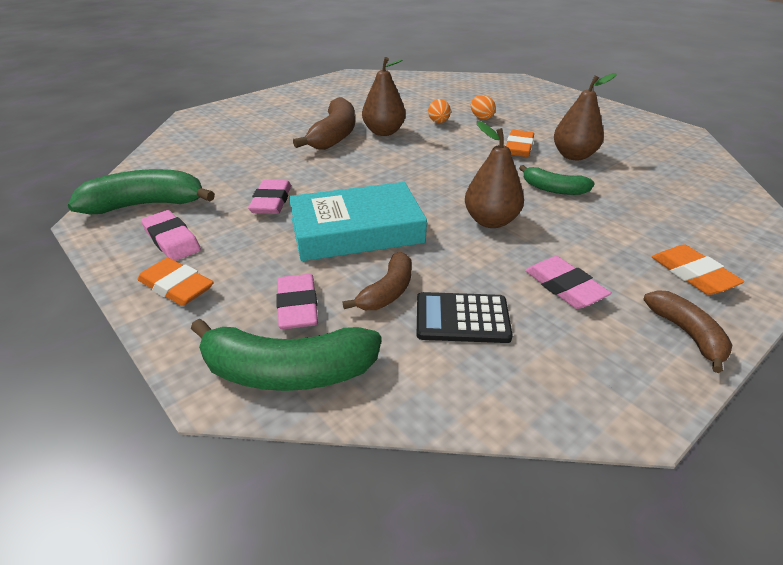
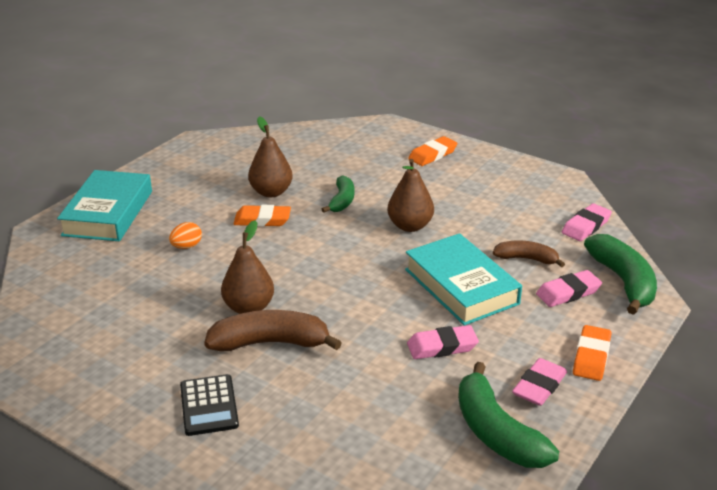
camera: 105 degrees left, 5 degrees down
(438, 122) = (207, 273): orange egg -> none
(462, 318) = (532, 228): black calculator -> black calculator (209, 405)
(539, 96) = (108, 213): none -> turquoise book
(564, 287) = (475, 195): pink eraser -> pink eraser (586, 226)
(686, 334) = (492, 161): brown banana -> none

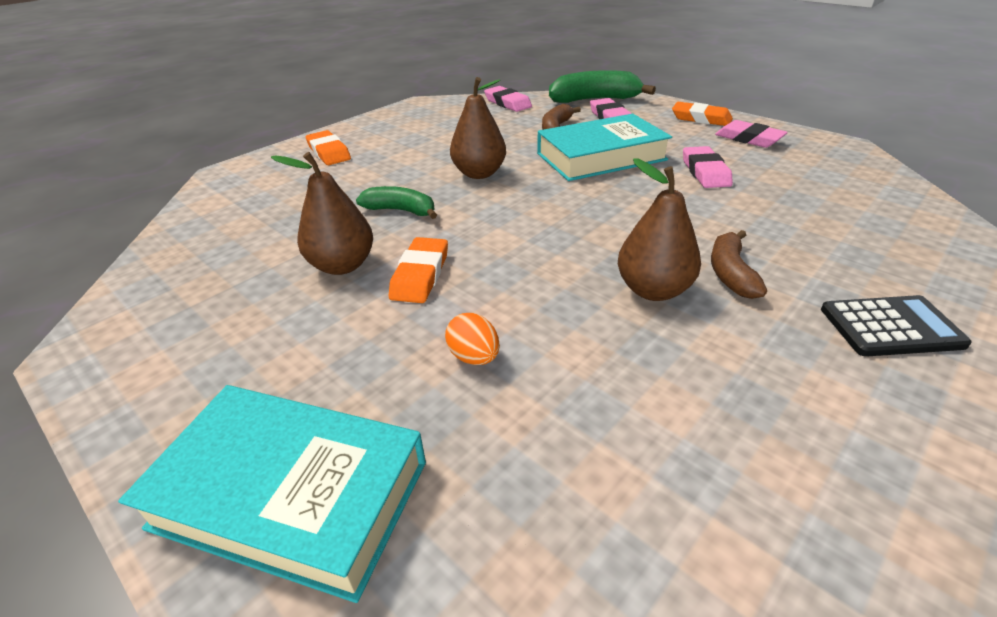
camera: 80 degrees left, 5 degrees up
(270, 343) = (730, 273): brown banana -> brown banana, size x0.60
(496, 432) = (822, 159): green banana -> none

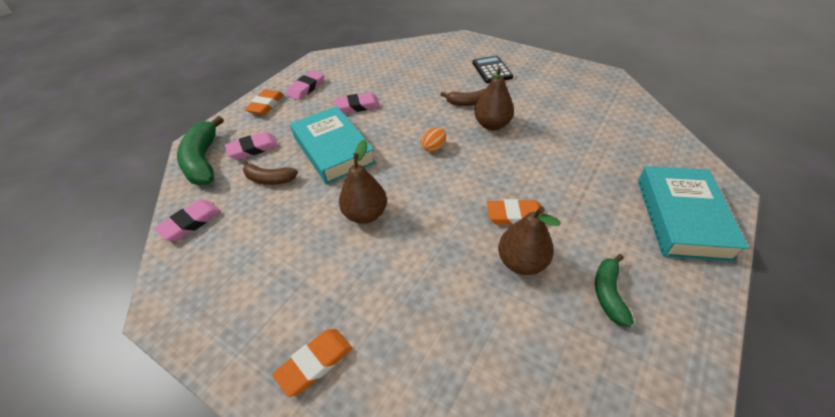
camera: 100 degrees left, 10 degrees up
(401, 210) = (436, 250): green banana -> green banana (608, 293)
(474, 357) = (571, 178): orange egg -> orange egg (433, 147)

